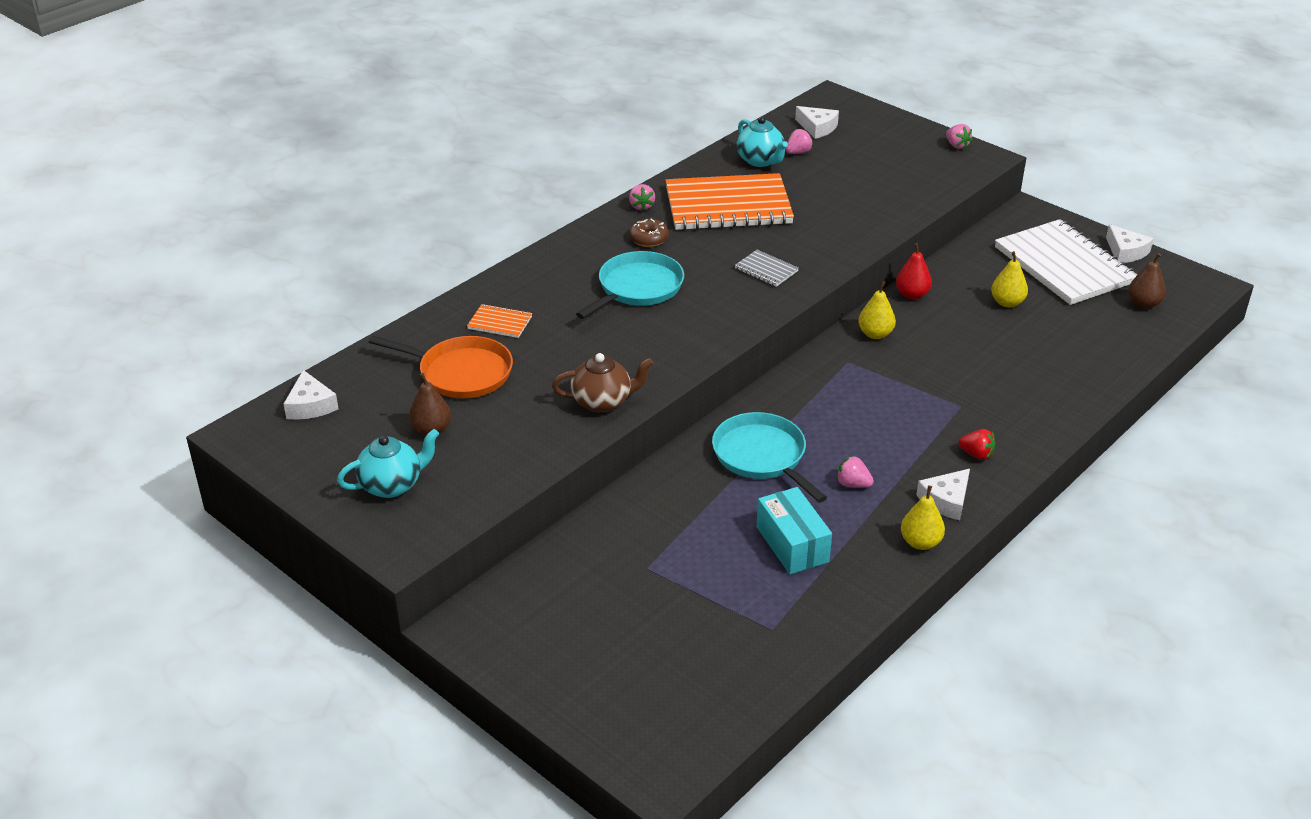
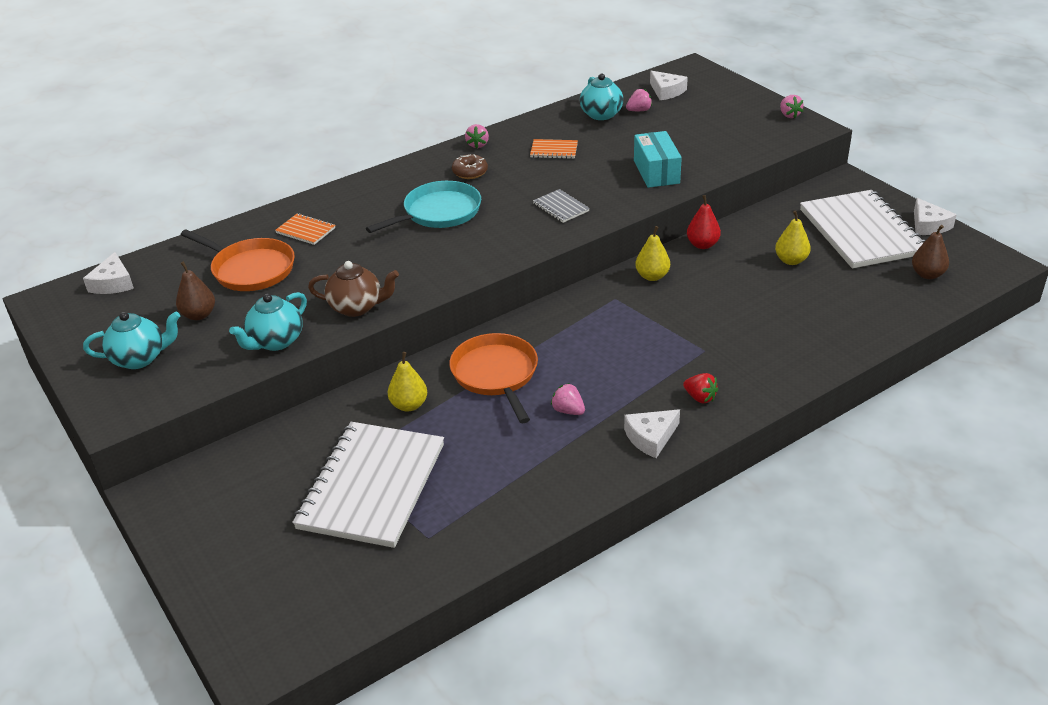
camera: 15 degrees right, 0 degrees up
(534, 449) = (275, 341): none -> turquoise teapot
(689, 587) = (372, 486): none -> white notebook
(728, 206) = (554, 150): orange notebook -> orange notebook, size x0.42
(762, 456) = (496, 374): turquoise pan -> orange pan
(792, 544) = (485, 459): turquoise box -> turquoise box (656, 172)
(920, 542) = (608, 474): yellow pear -> yellow pear (409, 405)

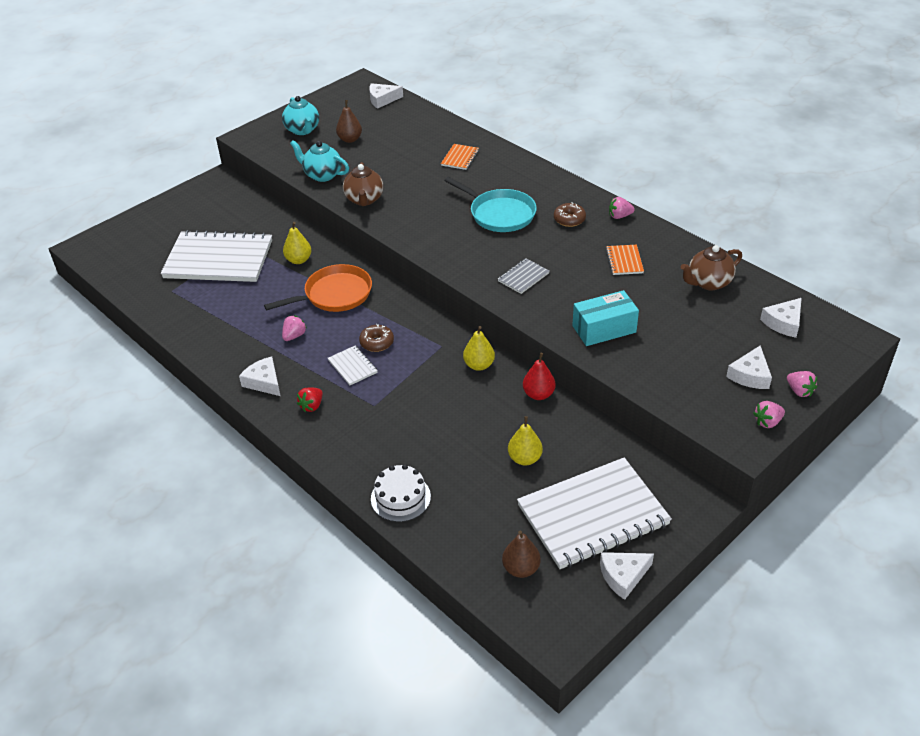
camera: 80 degrees right, 5 degrees up
(250, 269) = (405, 146): orange pan -> none
(598, 344) = (377, 343): none -> brown donut
(602, 115) = (708, 283): turquoise teapot -> brown teapot
(636, 364) = (352, 366): none -> white notebook
(639, 110) = (729, 307): pink strawberry -> pink strawberry (799, 391)
(731, 114) = (750, 375): none -> white cheese
(844, 338) = (400, 497): none -> white cake

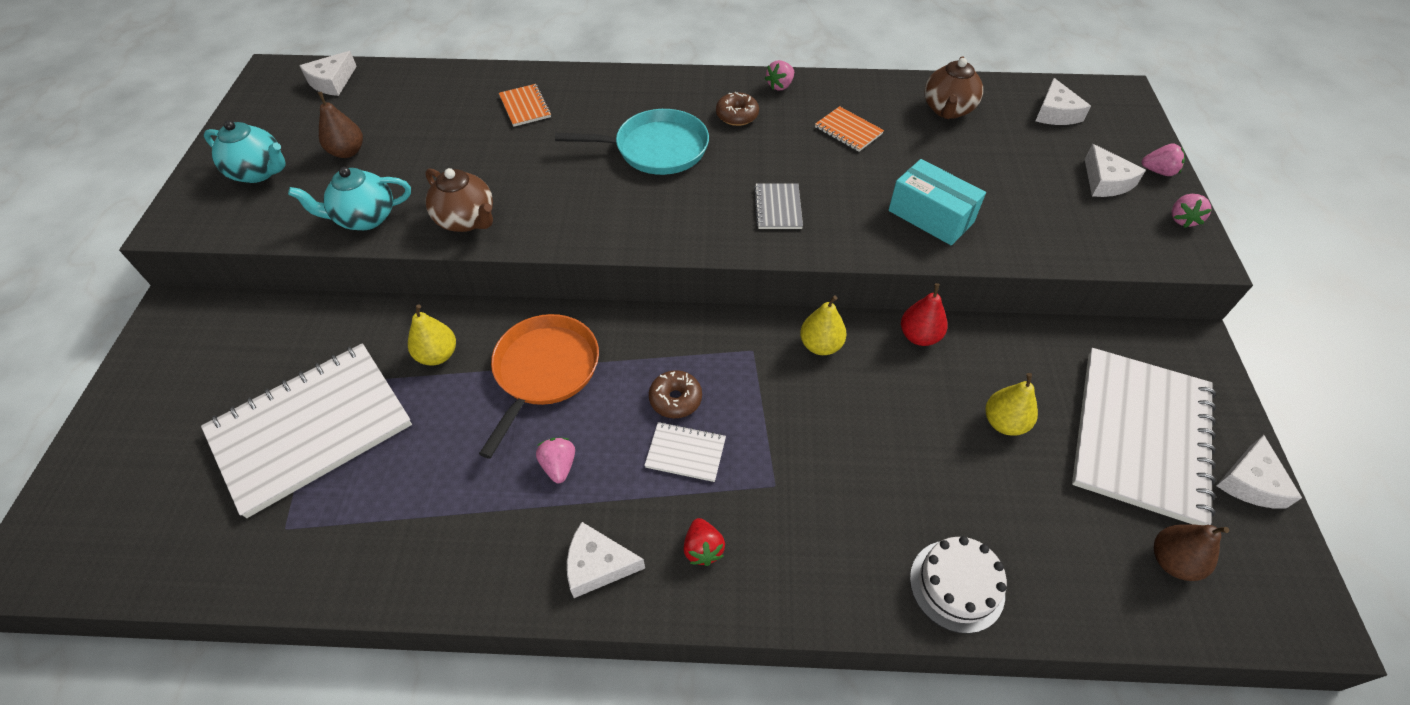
camera: 45 degrees left, 10 degrees up
(604, 329) = (930, 216): turquoise box -> turquoise box turned 75 degrees counterclockwise

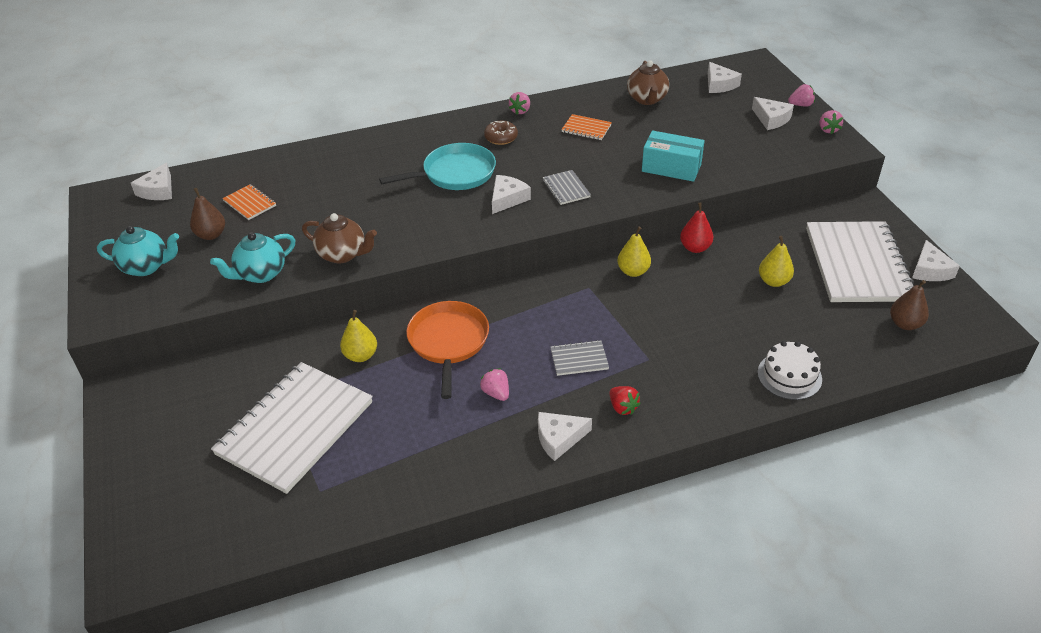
camera: 20 degrees left, 10 degrees down
(525, 107) = (334, 170): orange notebook -> orange notebook (250, 203)
(675, 399) = (553, 331): brown donut -> none
(685, 453) = (579, 359): white notebook -> grey notebook
(698, 201) = (507, 199): none -> white cheese

